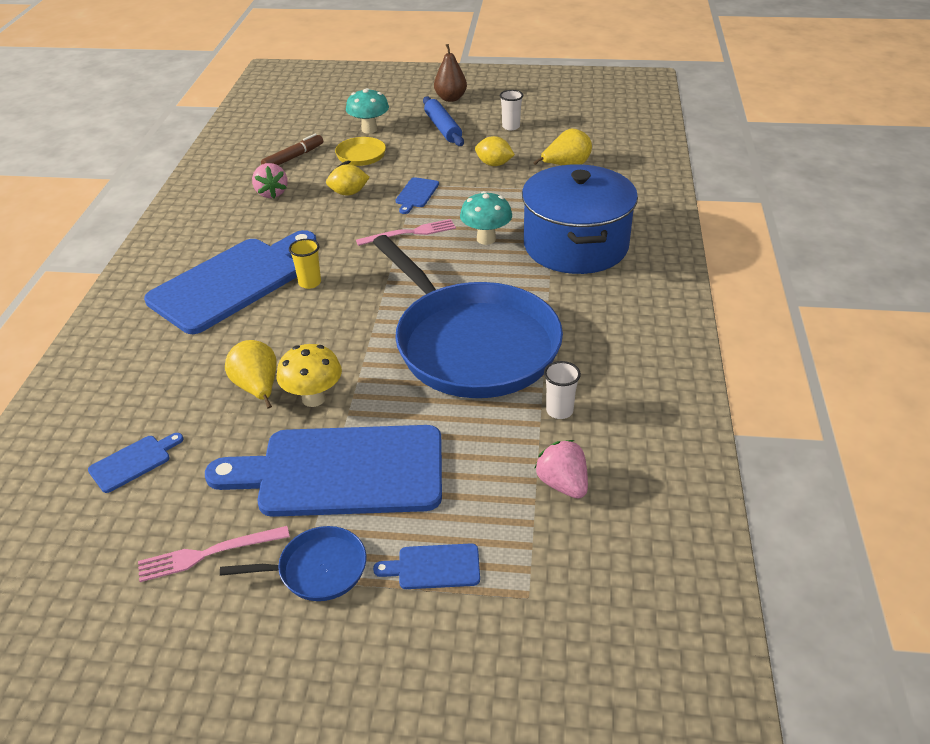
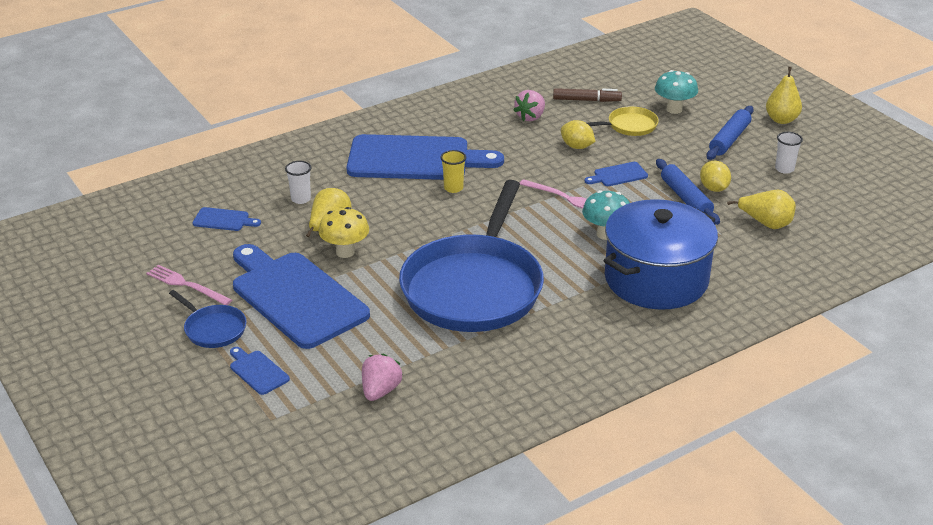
camera: 50 degrees right, 5 degrees down
(450, 98) = (781, 120): brown pear -> yellow pear
(490, 181) = (686, 198): none -> blue rolling pin
(559, 411) = (450, 358): white cup -> white cup (301, 199)

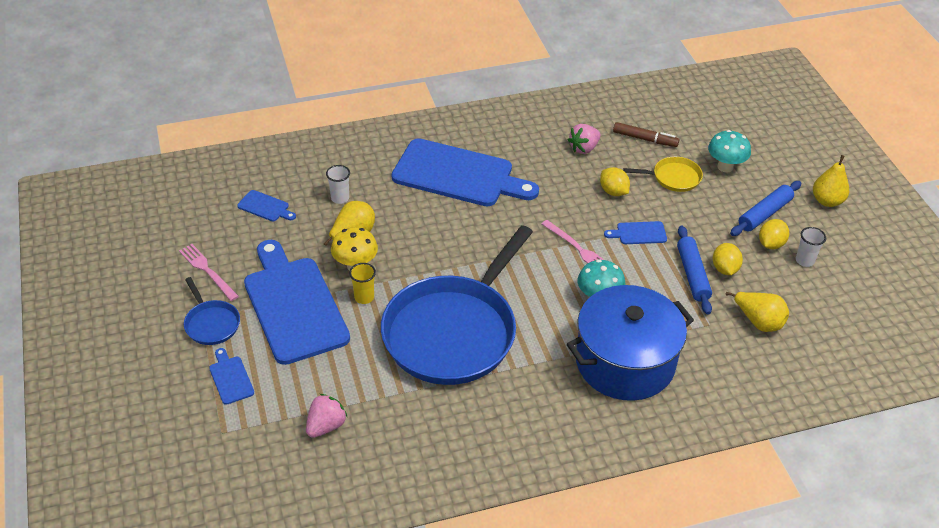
camera: 15 degrees right, 10 degrees up
(453, 188) = (480, 215): yellow cup -> yellow cup (364, 297)
(747, 161) = (771, 244): none -> yellow lemon

